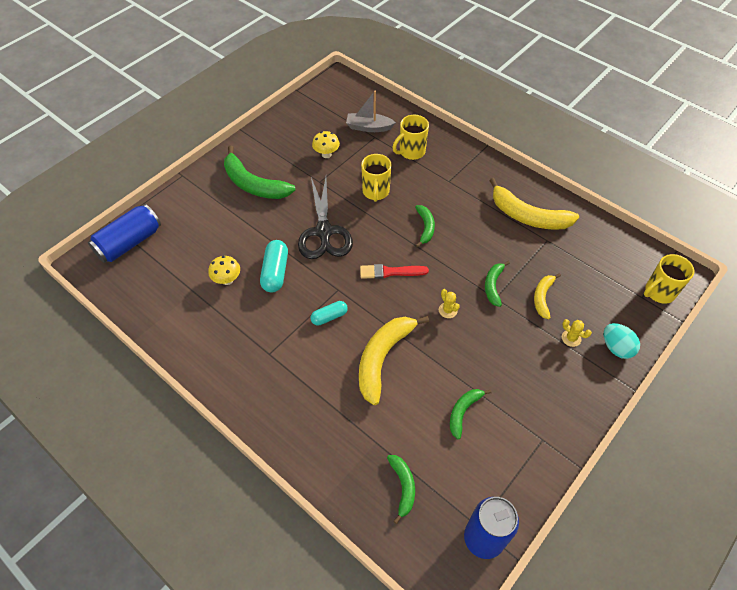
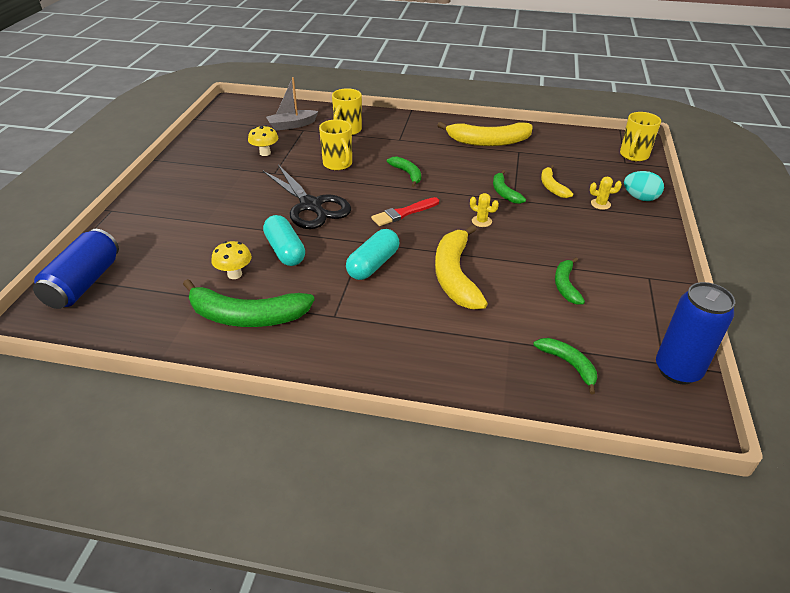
camera: 30 degrees left, 15 degrees down
(253, 184) = (203, 194): green banana -> green banana (246, 316)
(329, 317) = (373, 264): turquoise capsule -> turquoise capsule, size x1.57

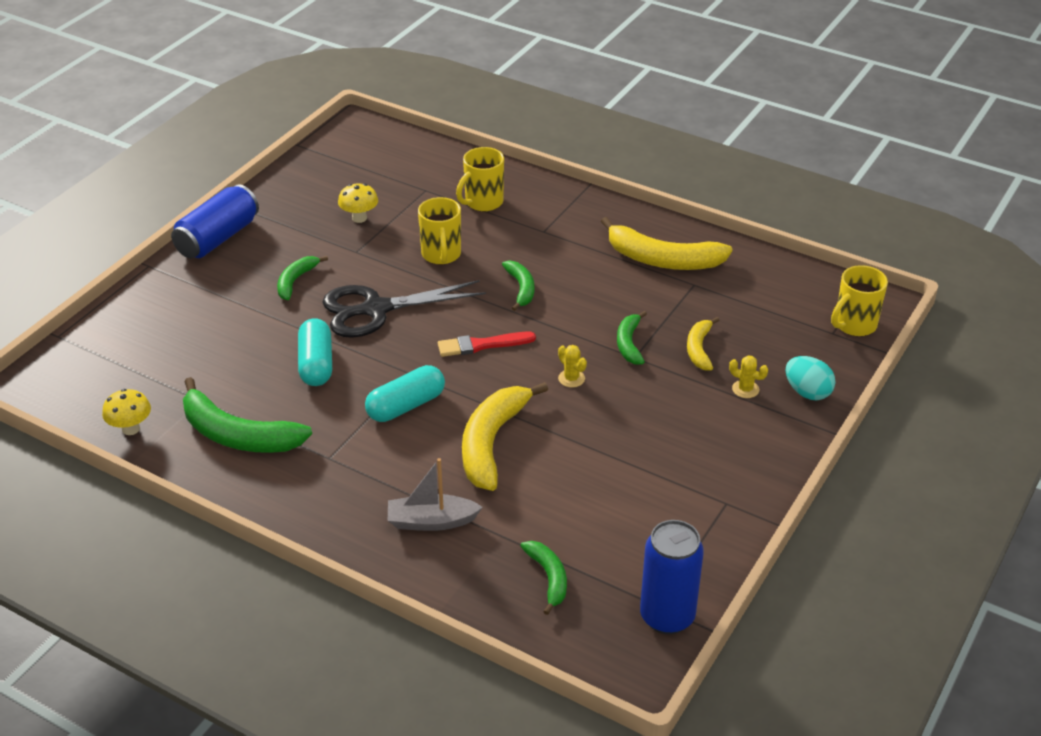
camera: 20 degrees right, 0 degrees up
(84, 283) = (89, 354): blue can -> blue can (218, 238)
(234, 274) = (247, 381): yellow mushroom -> yellow mushroom (131, 429)
(292, 125) = (415, 179): grey boat -> grey boat (431, 521)
(311, 205) = (376, 309): black scissors -> black scissors turned 90 degrees clockwise
(565, 285) = (614, 487): green banana -> green banana (295, 281)

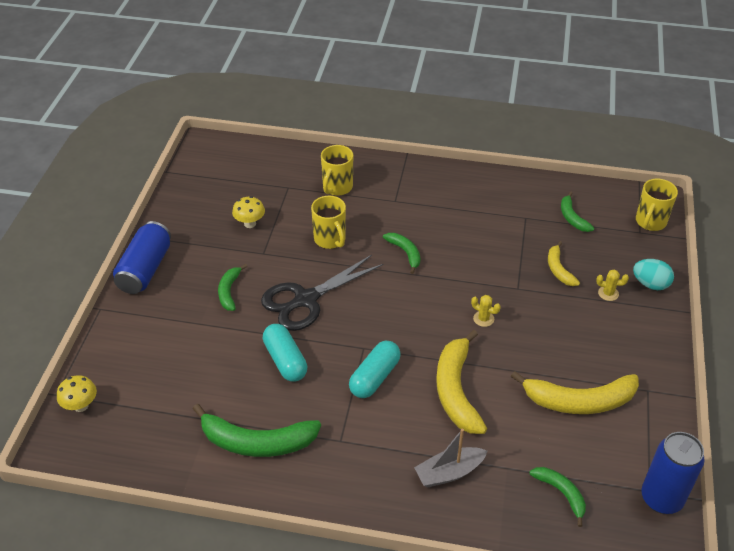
camera: 20 degrees left, 5 degrees up
(131, 429) = (165, 463): yellow mushroom -> yellow mushroom (81, 406)
(482, 345) = (403, 308): red brush -> none
(629, 344) = (508, 278): green banana -> green banana (572, 218)
(662, 260) = (492, 203): yellow banana -> yellow banana (579, 401)

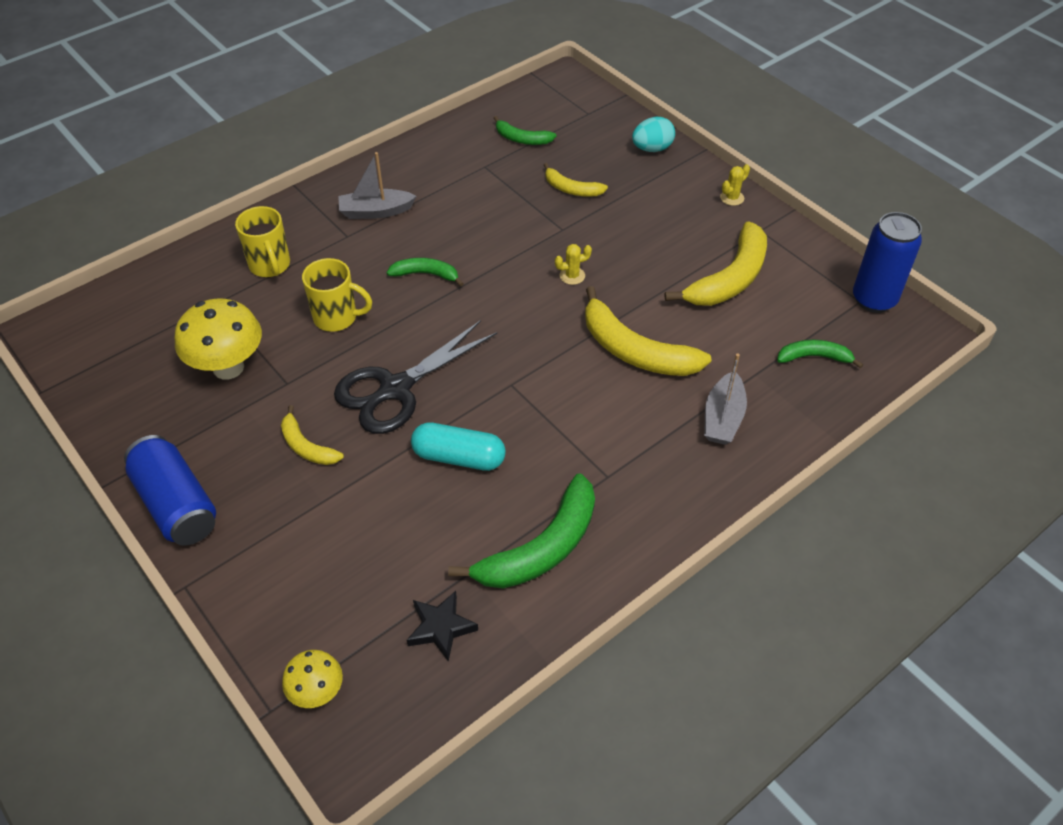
camera: 50 degrees left, 5 degrees up
(163, 431) = (441, 627): none -> black star
(229, 291) = (306, 446): green banana -> yellow banana
(250, 224) = (228, 367): yellow mushroom -> yellow mushroom, size x1.77
(306, 299) = (396, 389): black scissors -> black scissors turned 45 degrees clockwise
(374, 377) = (557, 399): turquoise capsule -> none
(428, 198) = (375, 211): none -> grey boat
(608, 293) = (633, 179): yellow cactus -> yellow cactus (732, 198)
(650, 222) = (585, 100): yellow mug -> none

